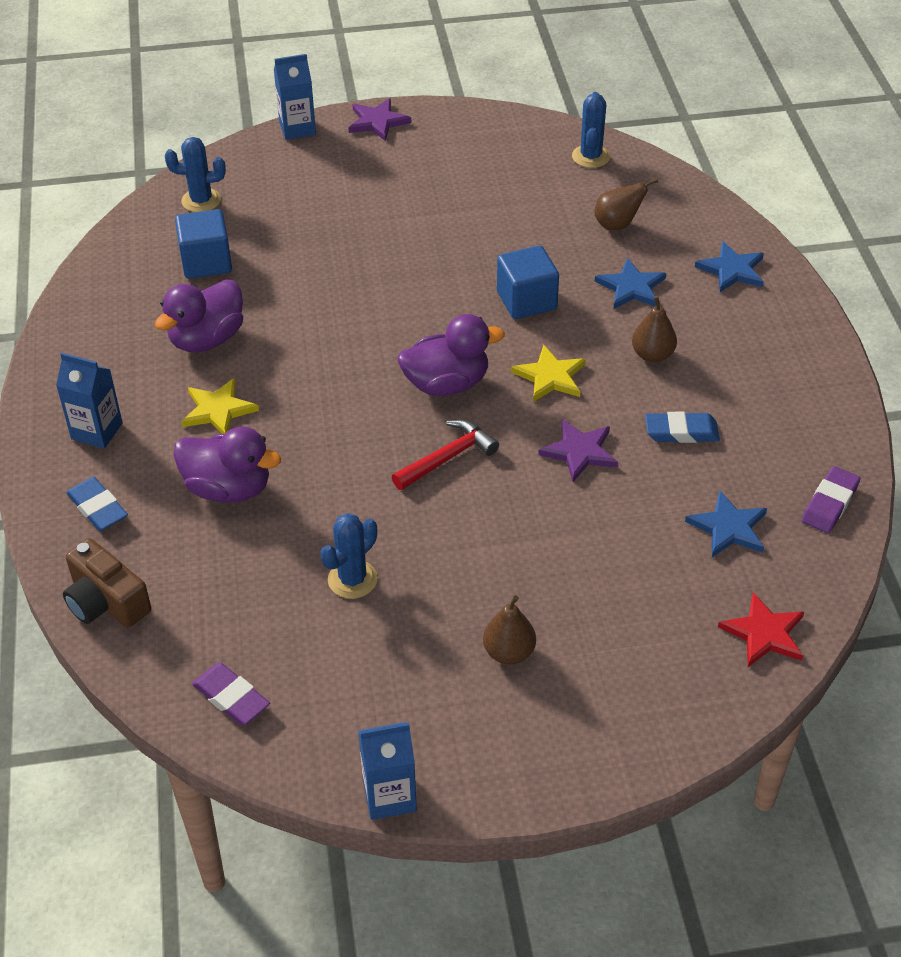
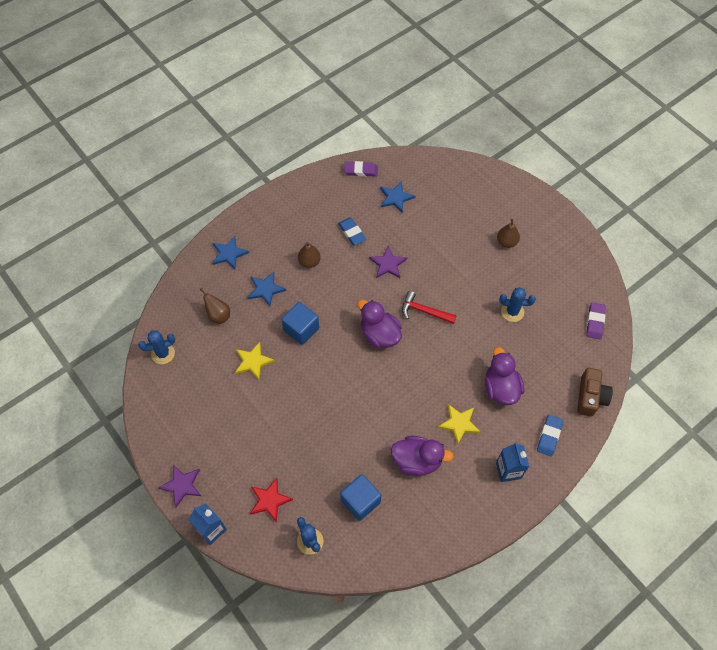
camera: 120 degrees left, 15 degrees up
(389, 796) = (591, 249): blue carton -> none
(550, 377) = (348, 295): yellow star -> yellow star (253, 361)
(764, 633) = (440, 169): red star -> red star (269, 500)

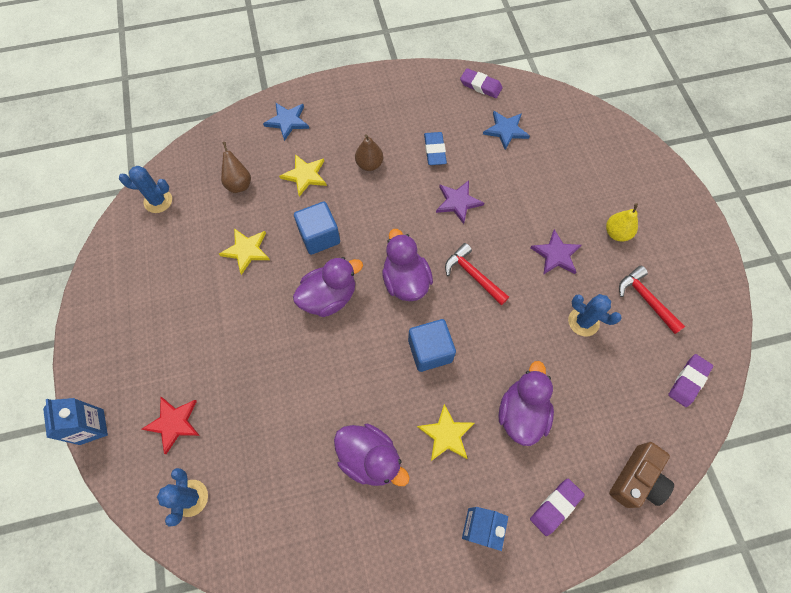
camera: 25 degrees right, 5 degrees up
(182, 485) = (91, 358): purple star -> purple star (556, 254)
(265, 289) = (305, 175): blue star -> yellow star
(332, 368) = (329, 297): none -> purple duck
(360, 501) = (275, 476): blue cube -> blue cube (430, 351)
(506, 242) = (616, 233): brown pear -> yellow pear
(545, 280) = (646, 299): none -> red hammer
(549, 436) = (555, 507): blue eraser -> purple eraser

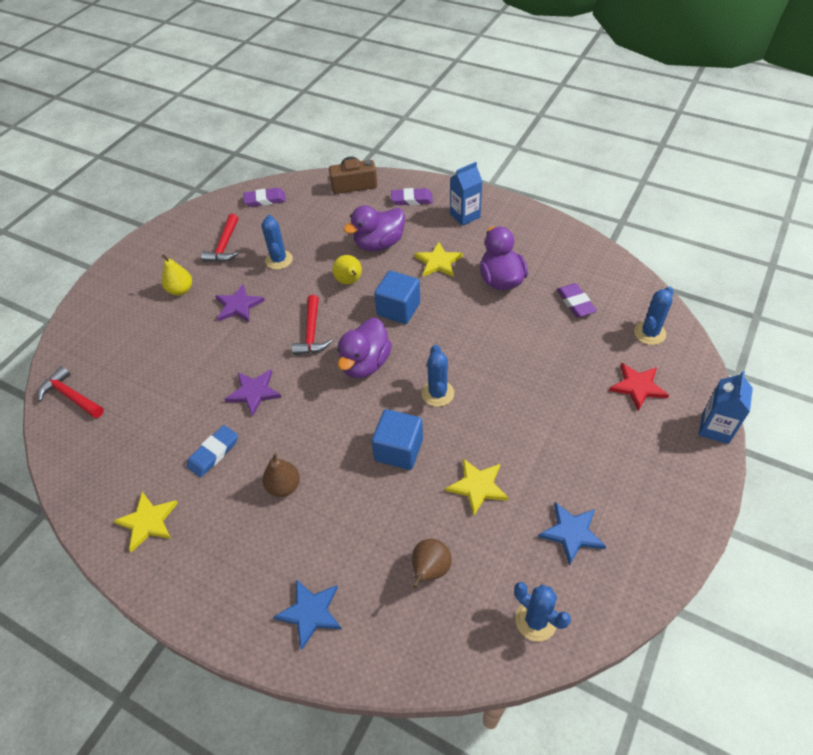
camera: 135 degrees left, 15 degrees down
(305, 175) = (355, 524): yellow star -> yellow star (148, 521)
(329, 297) = (437, 393): purple duck -> blue cactus
(480, 85) = (88, 487): purple eraser -> purple eraser (575, 303)
(499, 347) = (349, 281): none -> yellow pear
(506, 130) = (134, 423): blue star -> blue star (571, 533)
(568, 115) = (71, 396): none -> red hammer

